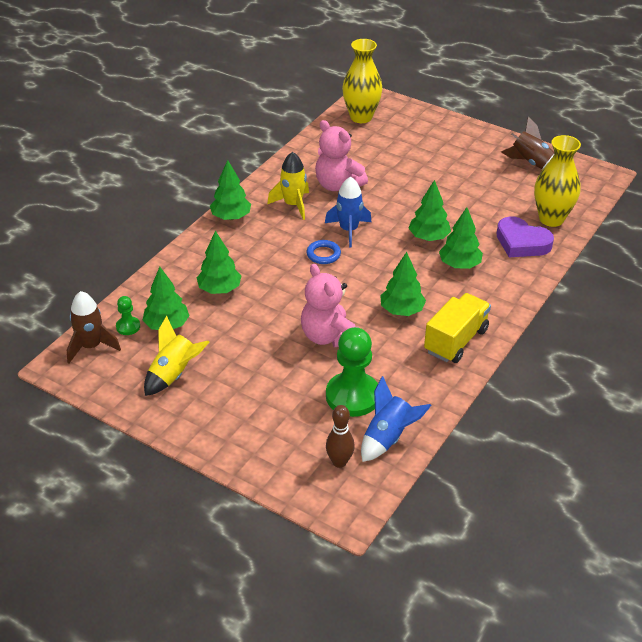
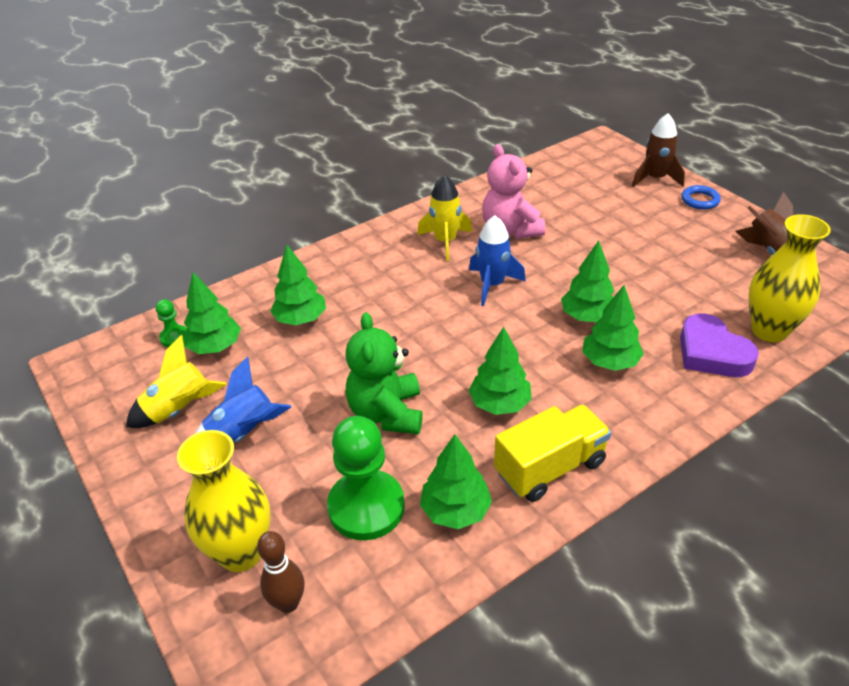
camera: 25 degrees right, 0 degrees up
(91, 346) = (121, 350): brown rocket -> brown rocket (655, 178)
(231, 217) = (368, 240): green tree -> green tree (455, 510)
(323, 254) = (445, 307): blue ring -> blue ring (700, 200)
(328, 336) = (387, 413): pink teddy bear -> green teddy bear
(361, 117) = (581, 162): yellow vase -> yellow vase (241, 552)
(388, 438) = (375, 588): blue rocket -> blue rocket (244, 433)

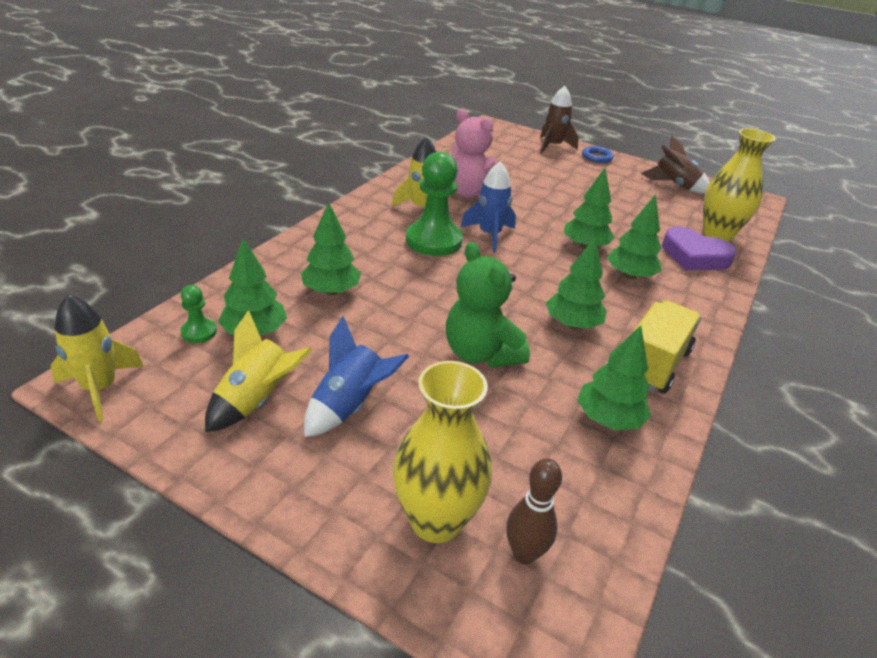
camera: 30 degrees left, 5 degrees down
(82, 371) = (100, 388): none -> yellow rocket
(366, 507) = (527, 439): green pawn -> green pawn (433, 241)

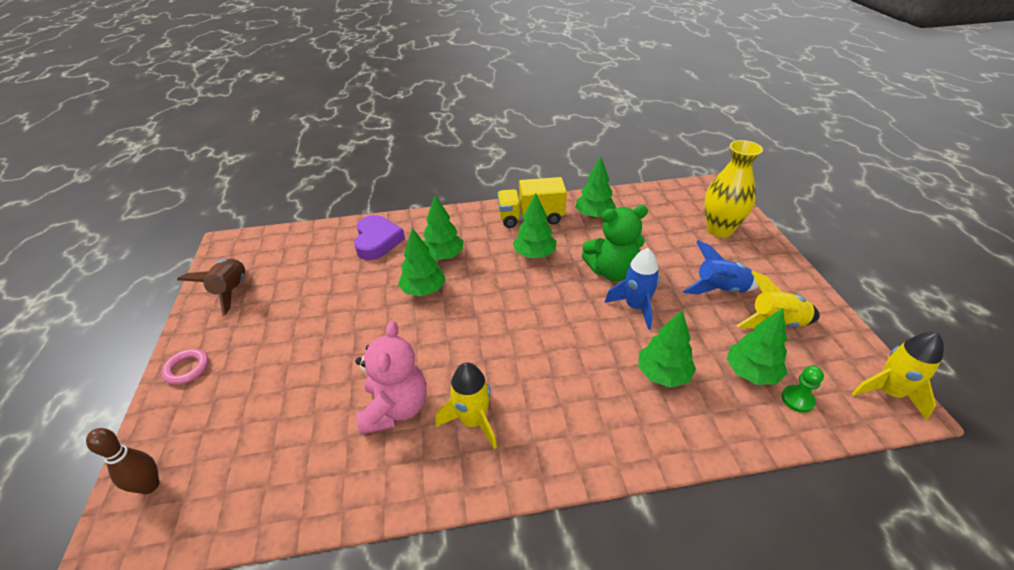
camera: 125 degrees left, 5 degrees up
(433, 241) = (521, 371): green pawn -> none
(481, 353) = (612, 271): green teddy bear -> green teddy bear turned 60 degrees clockwise
(489, 235) = (469, 345): blue rocket -> blue rocket (635, 307)
(524, 553) = (694, 206): brown bowling pin -> brown bowling pin (150, 486)
(553, 146) = (173, 422): brown rocket -> none
(597, 157) = (187, 369): blue ring -> pink ring
(717, 235) = (326, 242): yellow vase -> none

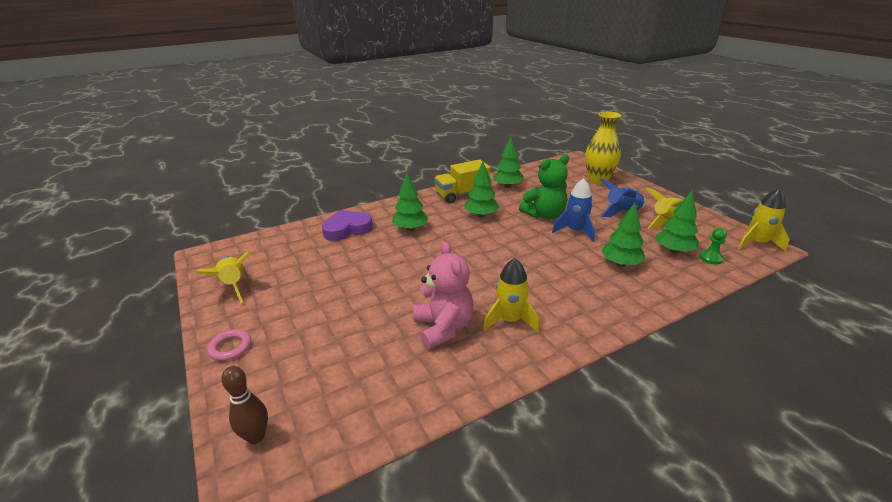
camera: 20 degrees left, 10 degrees down
(231, 291) = (234, 286): brown rocket -> yellow rocket
(377, 241) = (347, 229): purple heart -> purple heart turned 90 degrees counterclockwise
(423, 290) = (410, 252): green tree -> none

